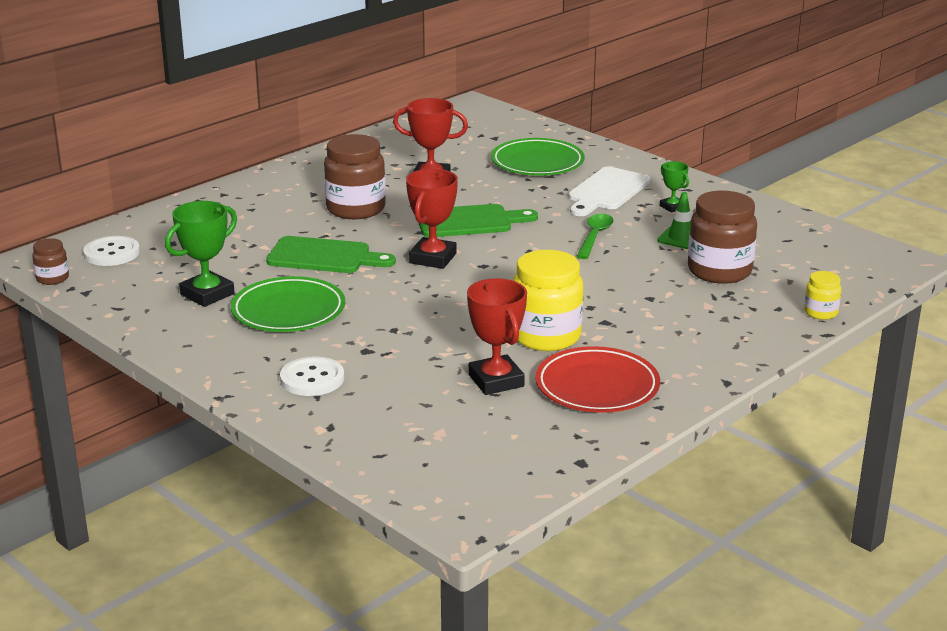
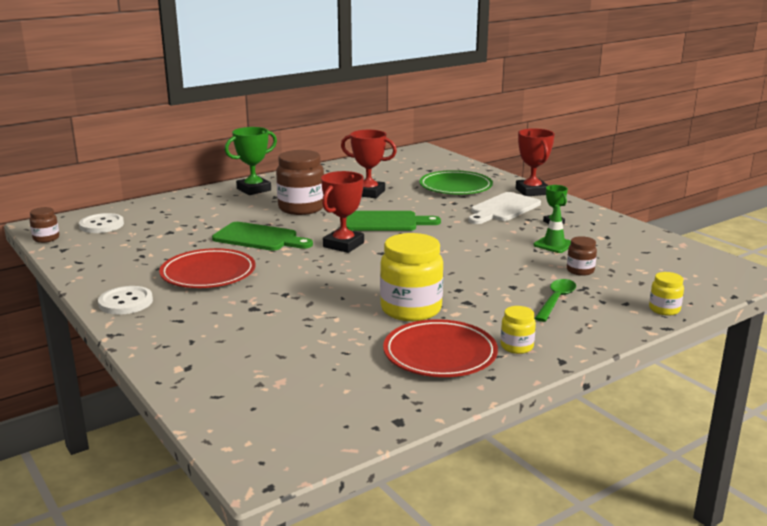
camera: 10 degrees right, 5 degrees down
(207, 294) = (153, 257): green trophy -> green trophy (254, 189)
(288, 311) = (208, 273): green plate -> red plate
(312, 379) = (196, 326): white button -> white button (125, 302)
(496, 381) = (351, 341): red trophy -> red trophy (532, 191)
(594, 236) = (482, 238): green spoon -> green spoon (556, 300)
(675, 370) = (516, 347): none -> yellow jar
(719, 271) = (580, 270): brown jar -> brown jar, size x0.50

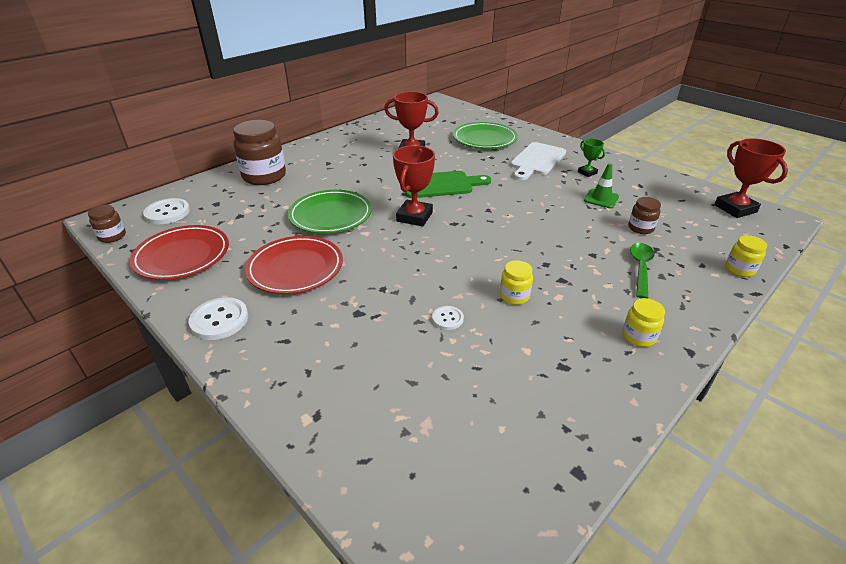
camera: 10 degrees left, 15 degrees up
(254, 189) = (305, 156): green trophy -> none
(259, 238) = (330, 215): green cutting board -> green plate
(301, 208) = (357, 174): brown jar -> brown jar (264, 176)
(336, 319) = (447, 319): none -> white button
(411, 309) = (514, 296): yellow jar -> yellow jar, size x0.50
(440, 354) = (571, 357): red plate -> red plate (182, 256)
(532, 191) = (550, 139): red trophy -> red trophy (735, 209)

